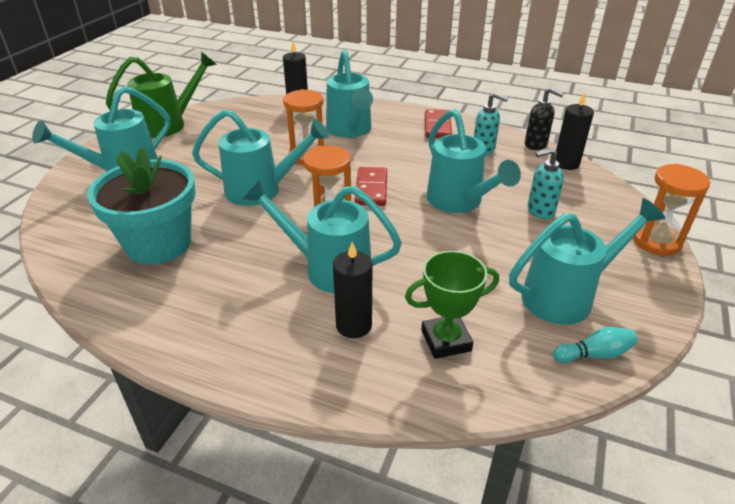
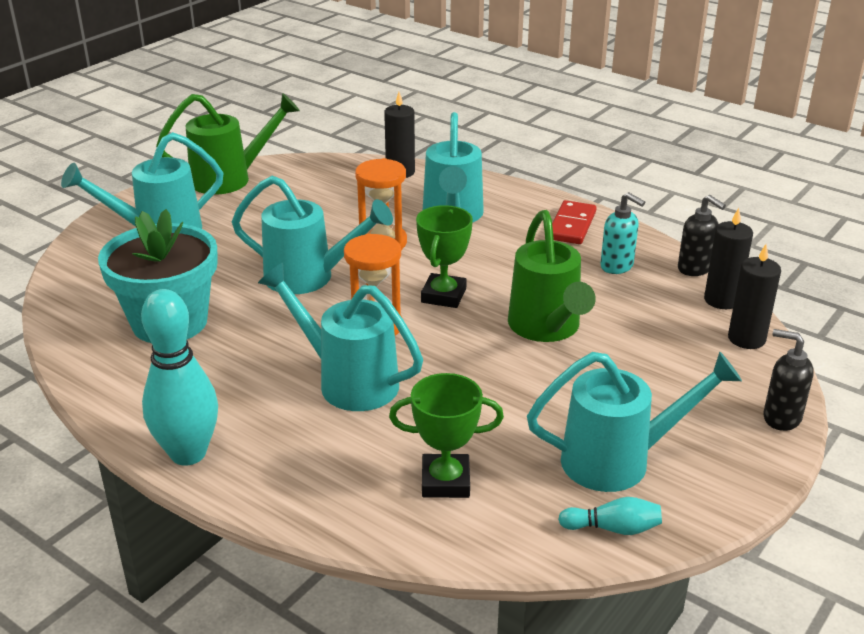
camera: 15 degrees right, 5 degrees down
(216, 359) = (188, 453): none -> turquoise bowling pin
(353, 325) = (349, 447): black candle -> black candle (746, 339)
(371, 189) = (443, 295): red domino -> green trophy
(459, 202) = (546, 328): turquoise watering can -> green watering can
(540, 211) = (647, 355): turquoise soap dispenser -> none
(656, 241) = (781, 418): orange hourglass -> black soap dispenser

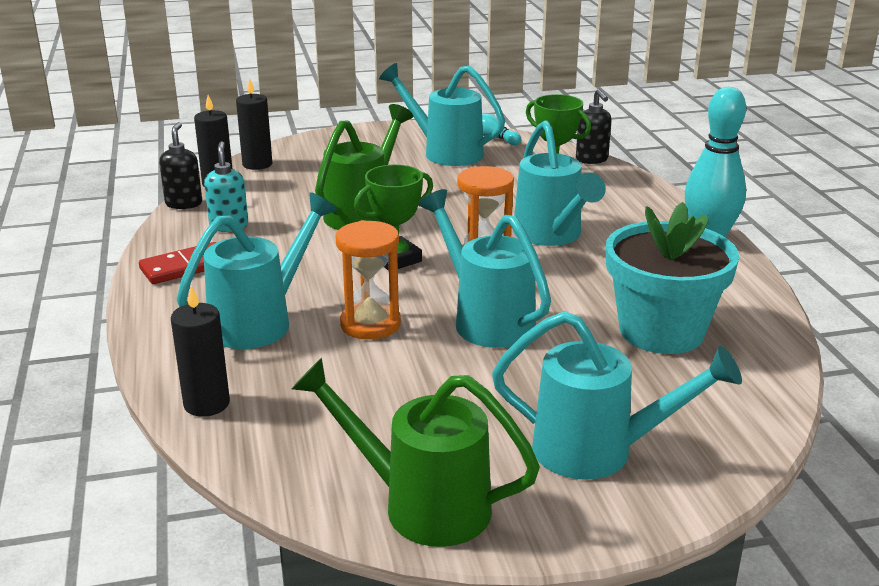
camera: 140 degrees left, 5 degrees down
(781, 418) = (327, 136): black soap dispenser -> black soap dispenser (592, 160)

